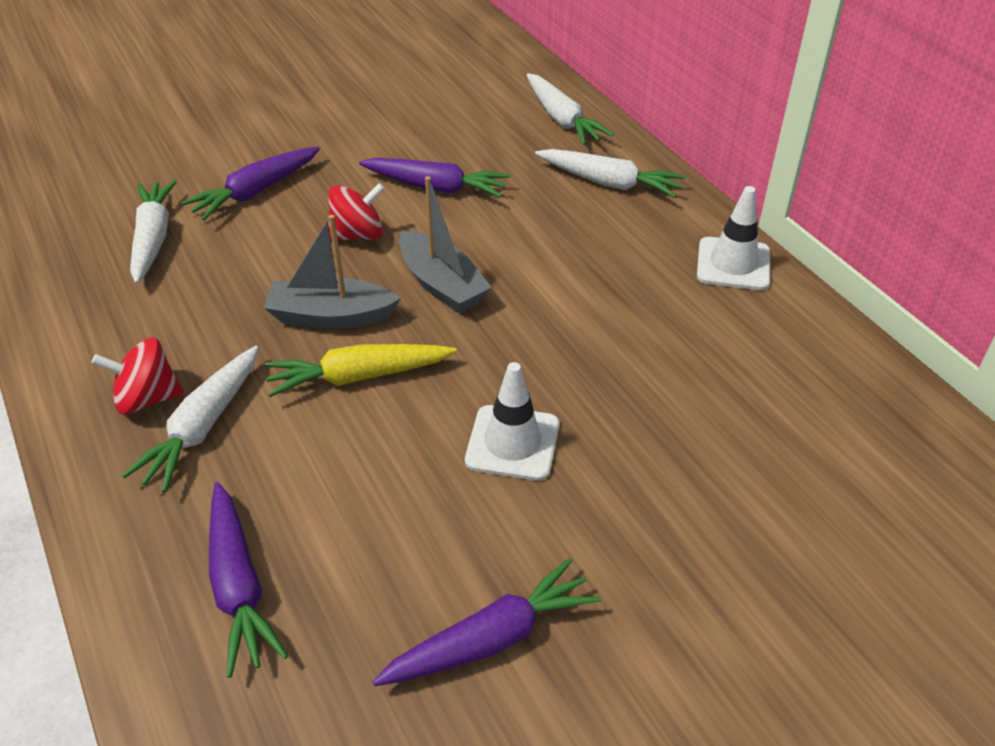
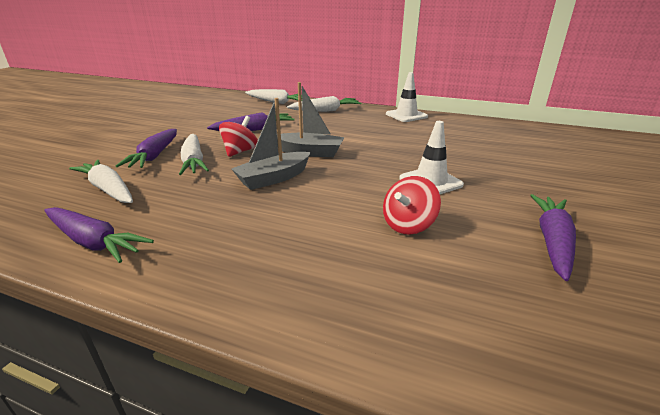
camera: 40 degrees left, 15 degrees down
(147, 398) = (212, 250): red spinning top -> red spinning top (408, 225)
(202, 427) = (271, 244): white carrot -> white carrot (193, 161)
(239, 586) = (416, 296): purple carrot -> purple carrot (93, 242)
(358, 376) = (325, 191): yellow carrot -> none

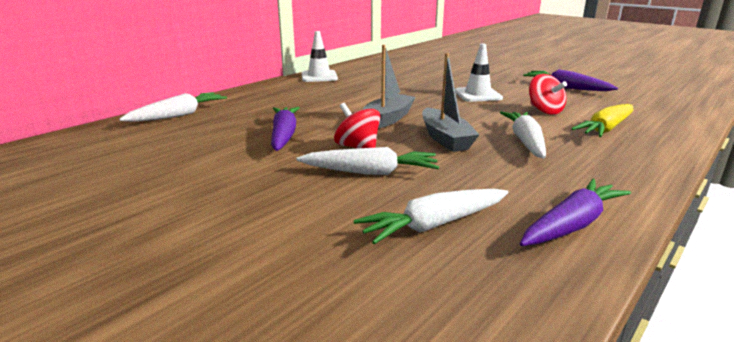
camera: 70 degrees left, 5 degrees down
(155, 156) = (327, 196): purple carrot -> none
(325, 111) = (258, 99): white carrot -> white carrot (525, 141)
(366, 272) = (605, 129): none -> yellow carrot

